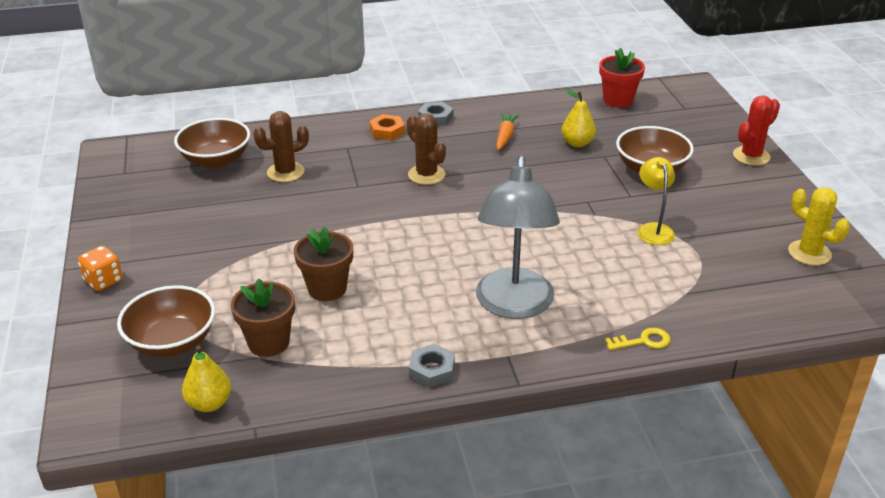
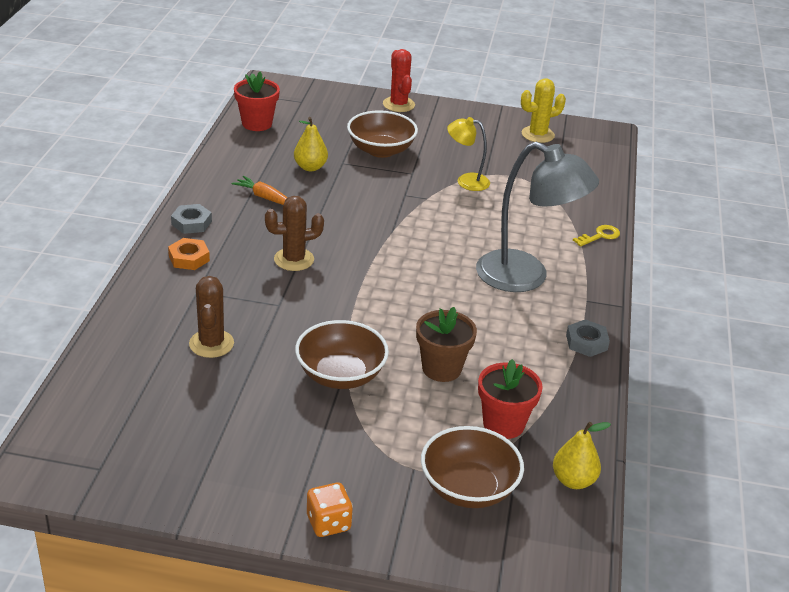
camera: 70 degrees left, 0 degrees up
(216, 160) = (138, 388): brown bowl -> brown bowl (340, 375)
(268, 342) = (503, 424): brown flower pot -> red flower pot
(643, 341) = (600, 236): yellow key -> yellow key turned 45 degrees clockwise

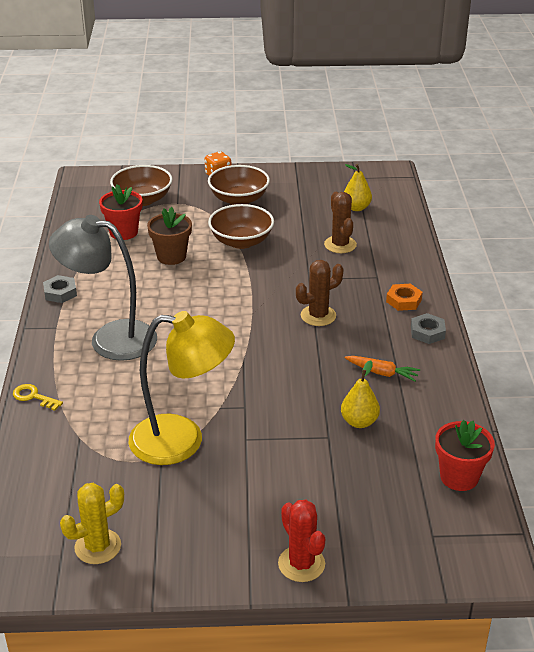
camera: 170 degrees right, 0 degrees up
(381, 150) = (293, 467): brown bowl -> brown bowl (239, 199)
(466, 181) = (182, 441): yellow lamp -> yellow lamp, size x1.94
(573, 481) = (78, 212): yellow pear -> yellow pear (356, 208)
(600, 236) = (34, 397): yellow key -> yellow key turned 75 degrees clockwise

